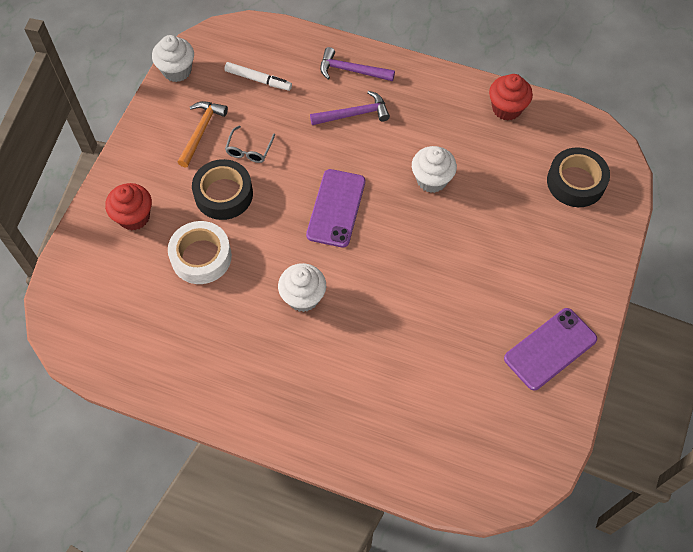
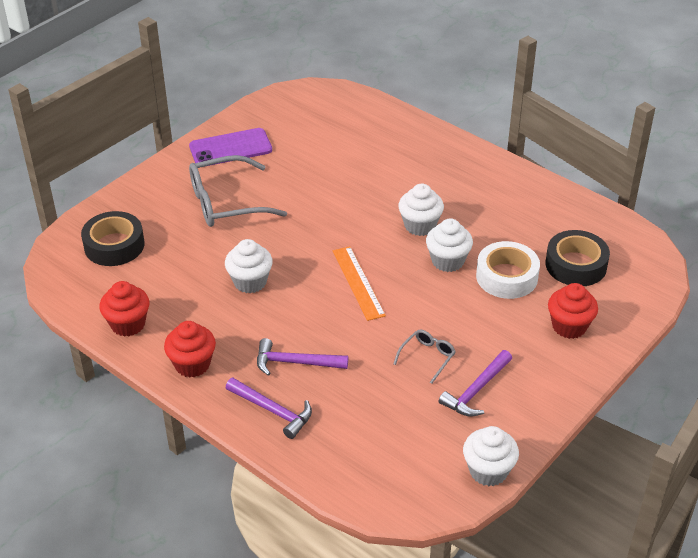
camera: 160 degrees left, 20 degrees down
(201, 131) = (476, 390): orange hammer -> purple hammer
(223, 194) = (469, 323): black tape -> black tape (576, 265)
(258, 80) = (389, 431): white marker -> none
(262, 259) = (447, 261): none -> white cupcake
(336, 208) = (358, 283): purple phone -> orange ruler
(433, 89) = (192, 364): none -> red cupcake
(507, 267) = (226, 202): none -> grey glasses

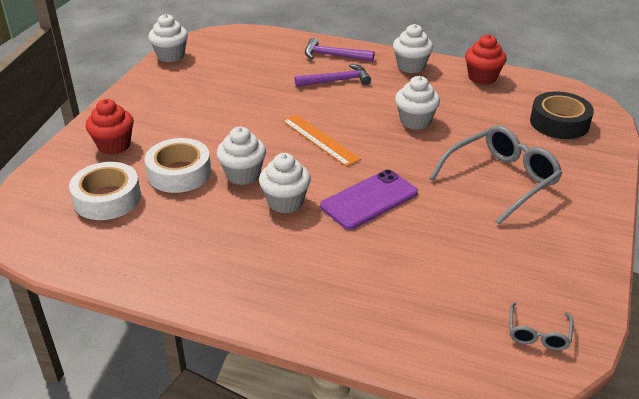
camera: 160 degrees right, 5 degrees down
(192, 364) = (411, 66): red cupcake -> white cupcake
(230, 148) = (560, 242): purple phone -> purple phone (369, 199)
(427, 357) = (235, 102): grey glasses -> grey glasses (538, 333)
(476, 390) = (189, 91): purple hammer -> none
(576, 265) = (107, 198): black tape -> white tape

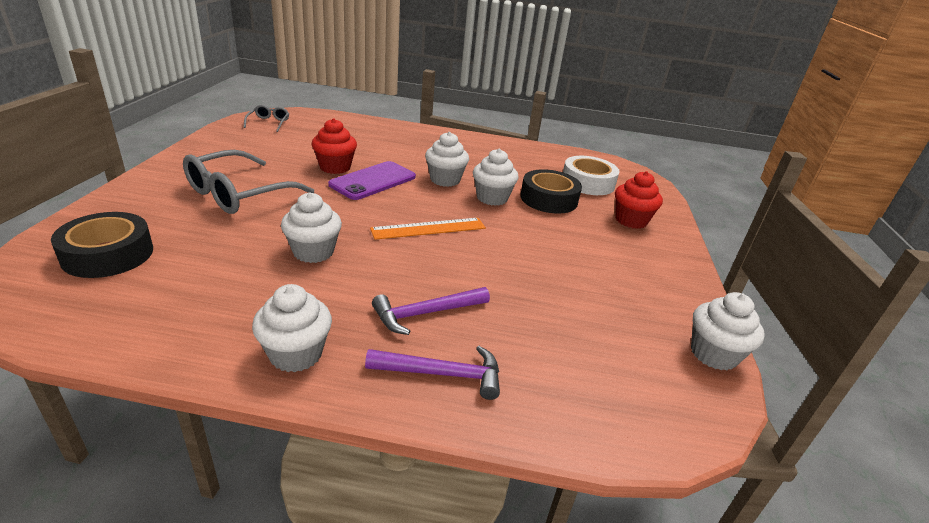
camera: 165 degrees right, 5 degrees down
(179, 173) = (548, 199): white tape -> black tape
(320, 139) = (429, 228): orange ruler -> orange ruler turned 60 degrees counterclockwise
(482, 77) = (169, 333): red cupcake -> red cupcake (335, 167)

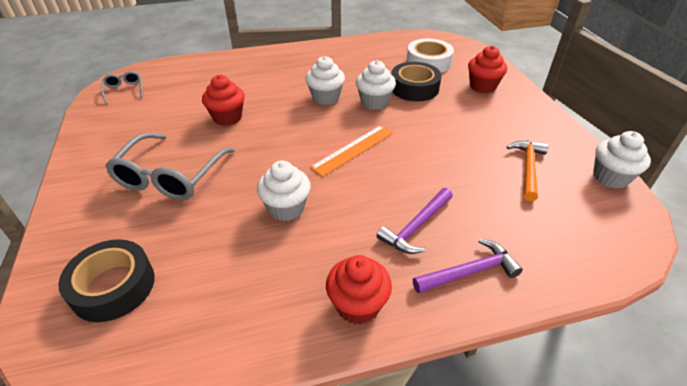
camera: 20 degrees left, 10 degrees up
(296, 354) = (357, 305): white cupcake -> red cupcake
(373, 181) = (271, 120): purple phone -> none
(611, 309) = (528, 168): none -> orange hammer

